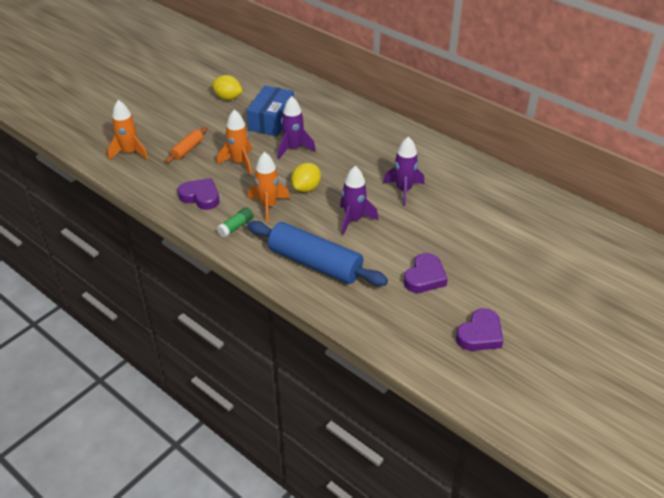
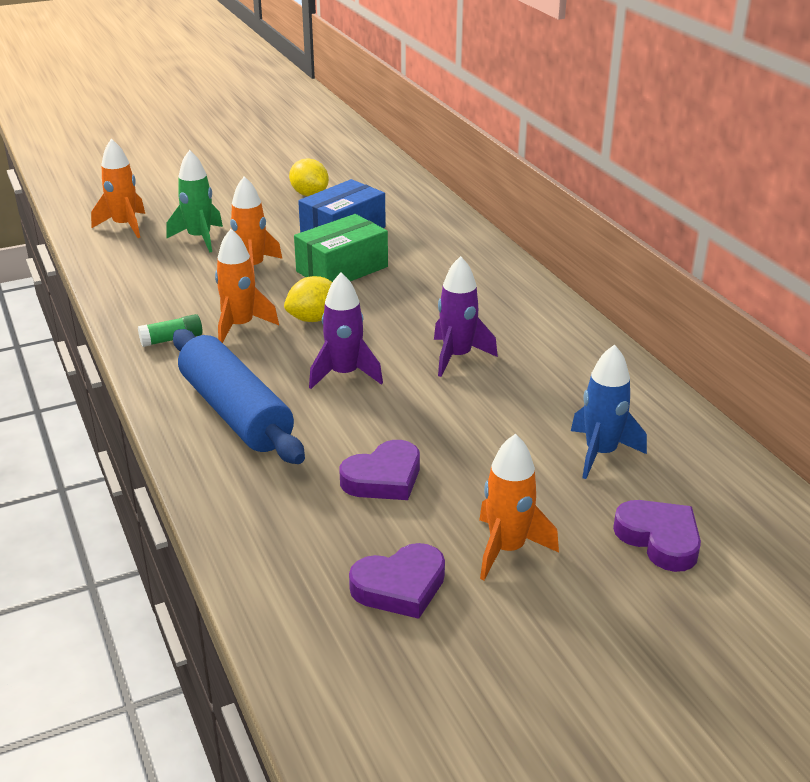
camera: 25 degrees right, 10 degrees down
(187, 149) = (199, 238): orange rolling pin -> green rocket
(200, 197) = (162, 294): purple heart -> purple heart (659, 539)
(293, 148) = (342, 269): purple rocket -> green box
(513, 296) = (507, 549): none -> orange rocket
(516, 227) = (600, 453): none -> blue rocket

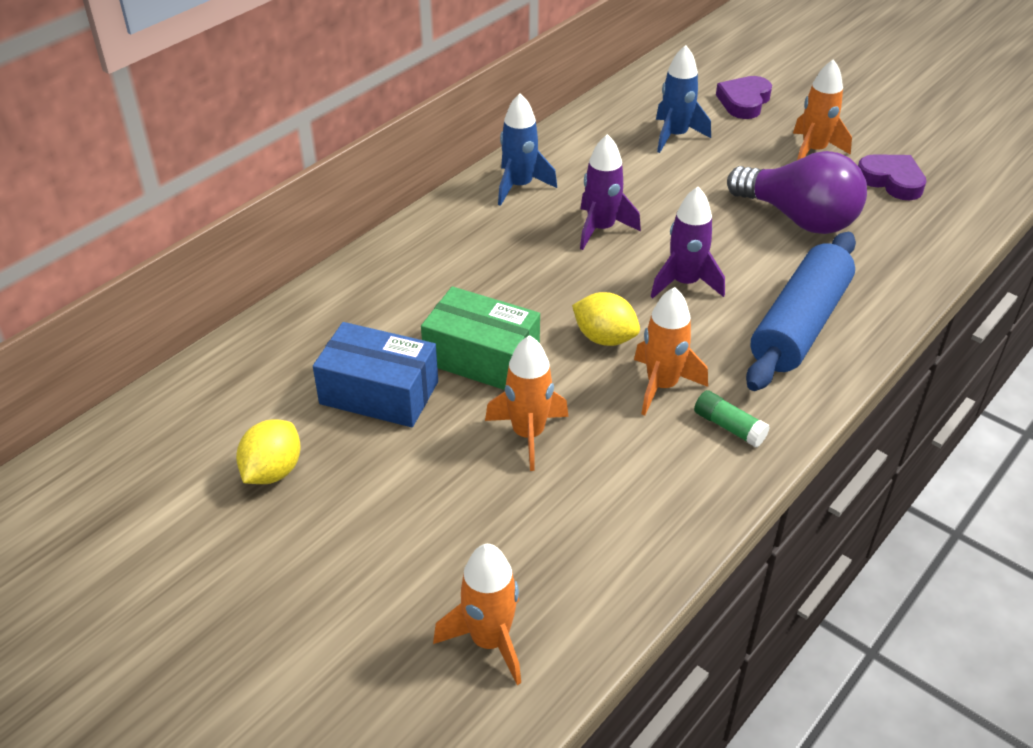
camera: 115 degrees left, 10 degrees up
(199, 238) = (479, 526): green rocket -> none
(383, 478) = (799, 218): purple heart -> purple light bulb
(556, 334) = (519, 186): none -> blue rocket

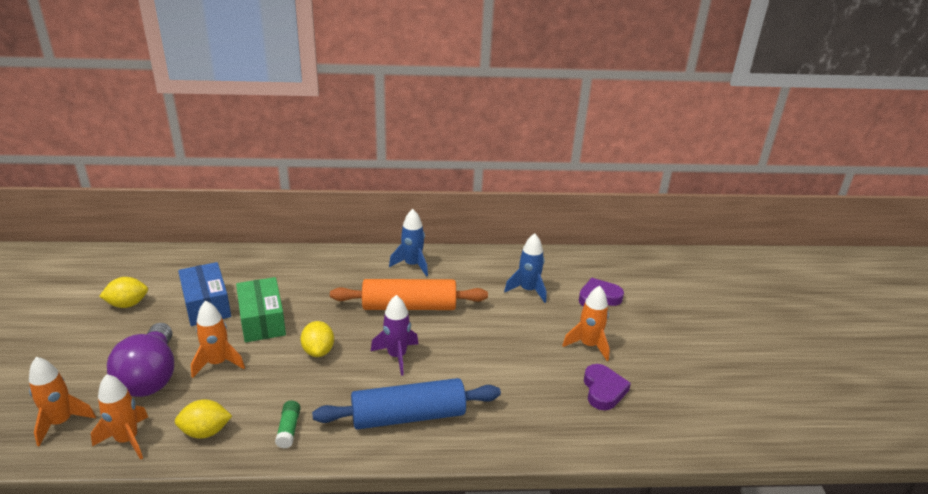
camera: 45 degrees right, 10 degrees down
(601, 229) = (409, 306): purple rocket -> orange rolling pin
(660, 501) = (205, 431): none -> yellow lemon
(662, 386) = (299, 389): orange rocket -> orange rocket (127, 440)
(799, 218) = (511, 370): purple light bulb -> purple light bulb (150, 377)

